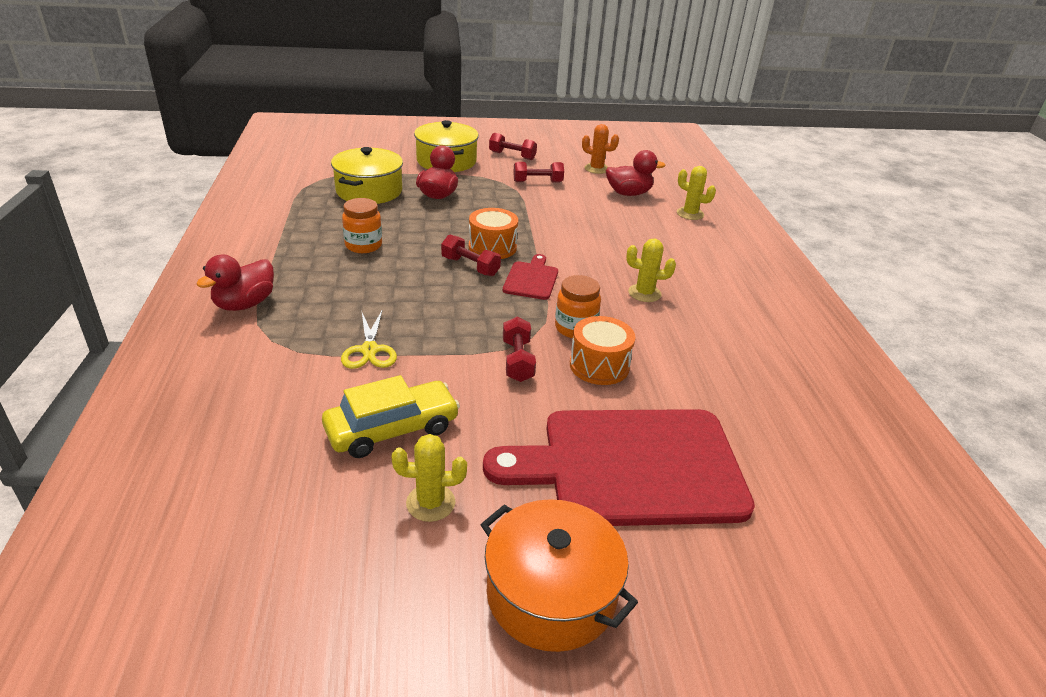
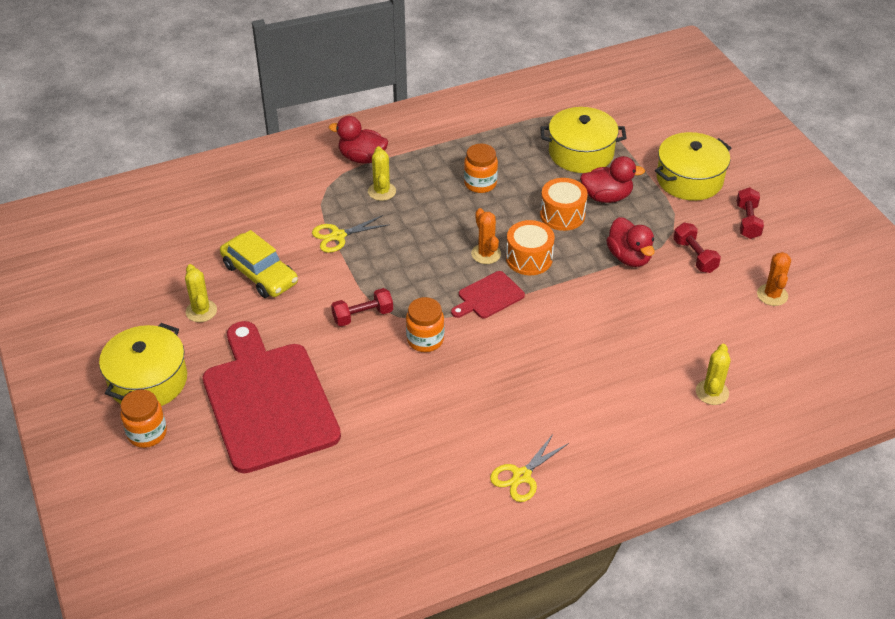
camera: 75 degrees right, 10 degrees up
(470, 266) = (486, 254): red dumbbell -> orange cactus
(531, 279) = (488, 296): red cutting board -> red cutting board turned 150 degrees clockwise
(551, 594) = (148, 381): orange pot -> yellow pot
(599, 365) = (379, 364): orange drum -> orange drum (562, 215)
(628, 193) = (725, 333): red duck -> red duck (629, 257)
(644, 293) = (509, 376): yellow cactus -> yellow cactus (382, 191)
(662, 613) = (147, 433): none -> orange jar
(770, 316) = (522, 476): none -> yellow scissors

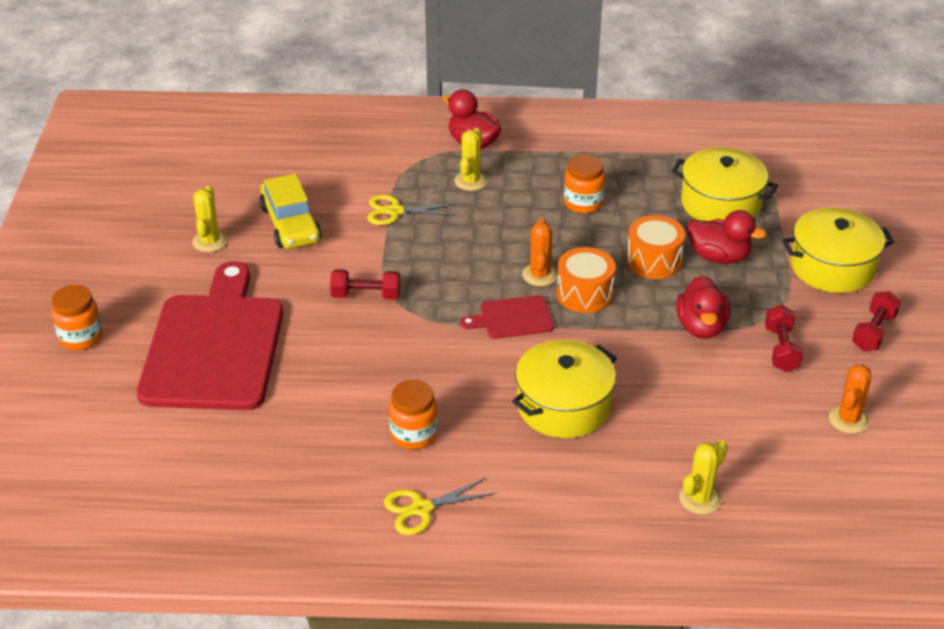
camera: 25 degrees right, 5 degrees down
(148, 381) = (115, 289): yellow pot -> yellow pot (563, 406)
(425, 340) = (414, 339): orange jar -> orange jar (414, 434)

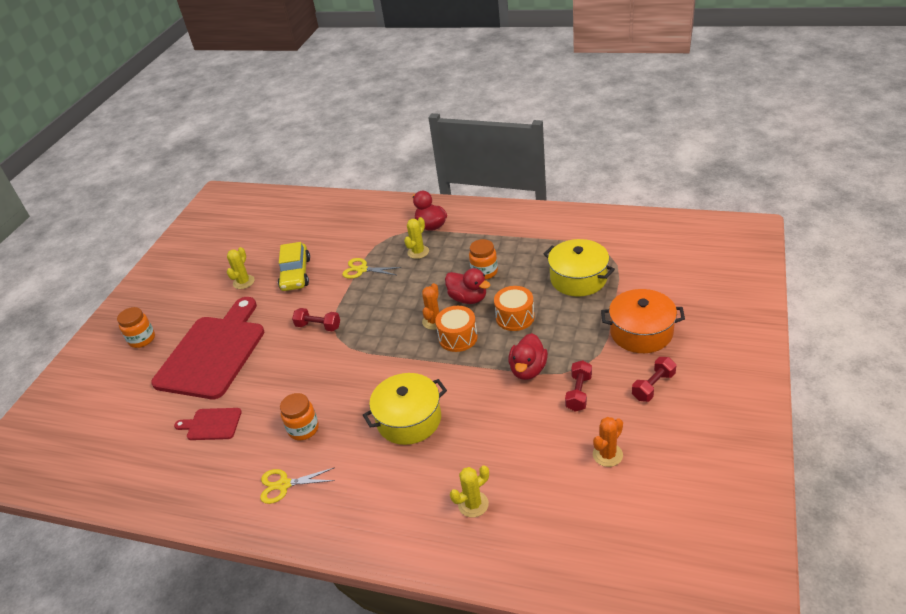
camera: 20 degrees right, 0 degrees up
(512, 318) = (403, 351): red cutting board -> red cutting board (211, 424)
(719, 257) = (561, 318): red duck -> red duck (468, 298)
(832, 267) = (641, 332): yellow pot -> orange pot

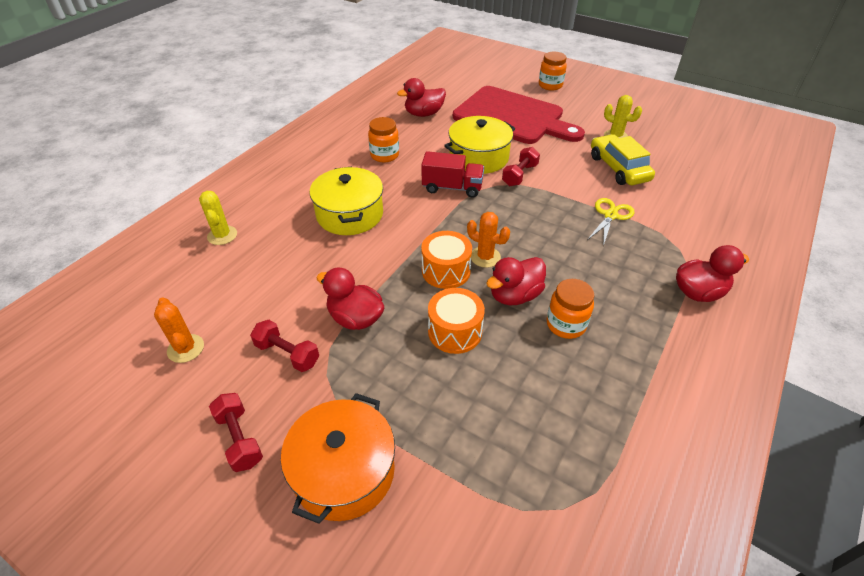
camera: 100 degrees right, 5 degrees up
(211, 424) = (424, 114): red cutting board -> red duck
(284, 485) = (333, 142): yellow scissors -> none
(295, 274) = (618, 168): yellow car -> yellow car turned 60 degrees clockwise
(348, 363) = (452, 187): none -> red truck
(418, 252) = (634, 268): yellow cactus -> none
(578, 278) = (507, 434): yellow pot -> yellow pot (479, 157)

